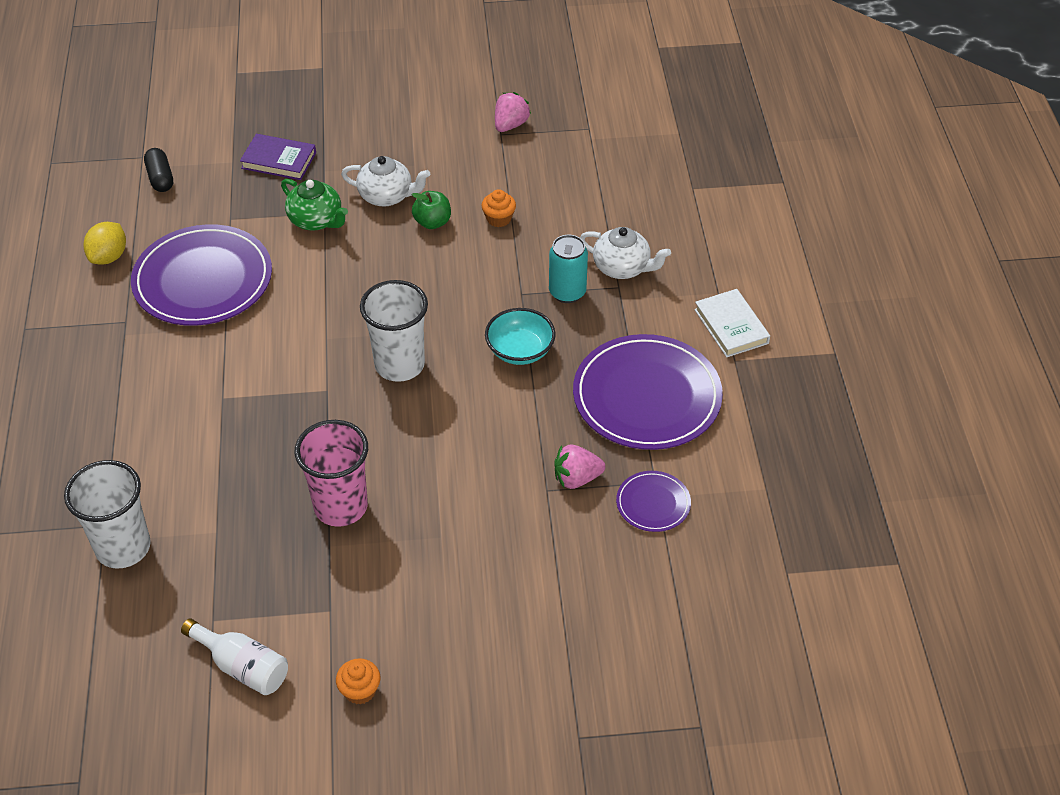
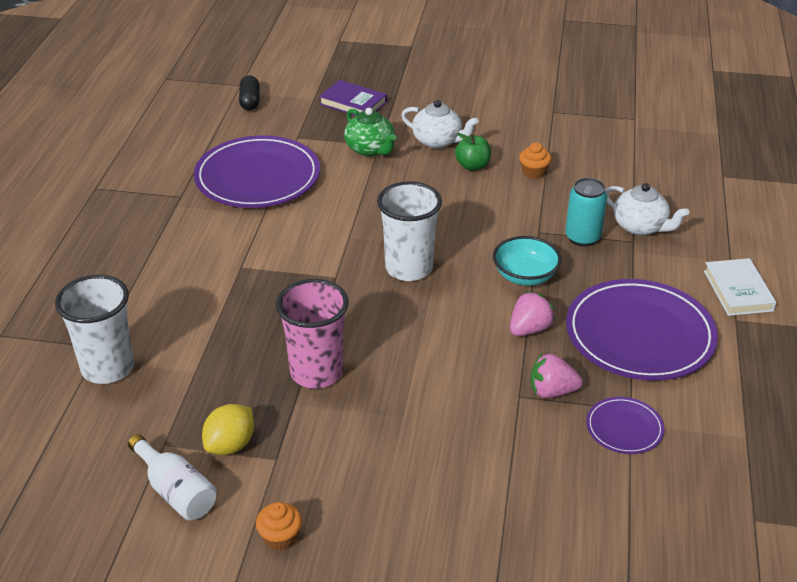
camera: 15 degrees right, 10 degrees down
(109, 257) = (186, 148): yellow lemon -> yellow lemon (230, 445)
(510, 125) = (563, 106): pink strawberry -> pink strawberry (529, 329)

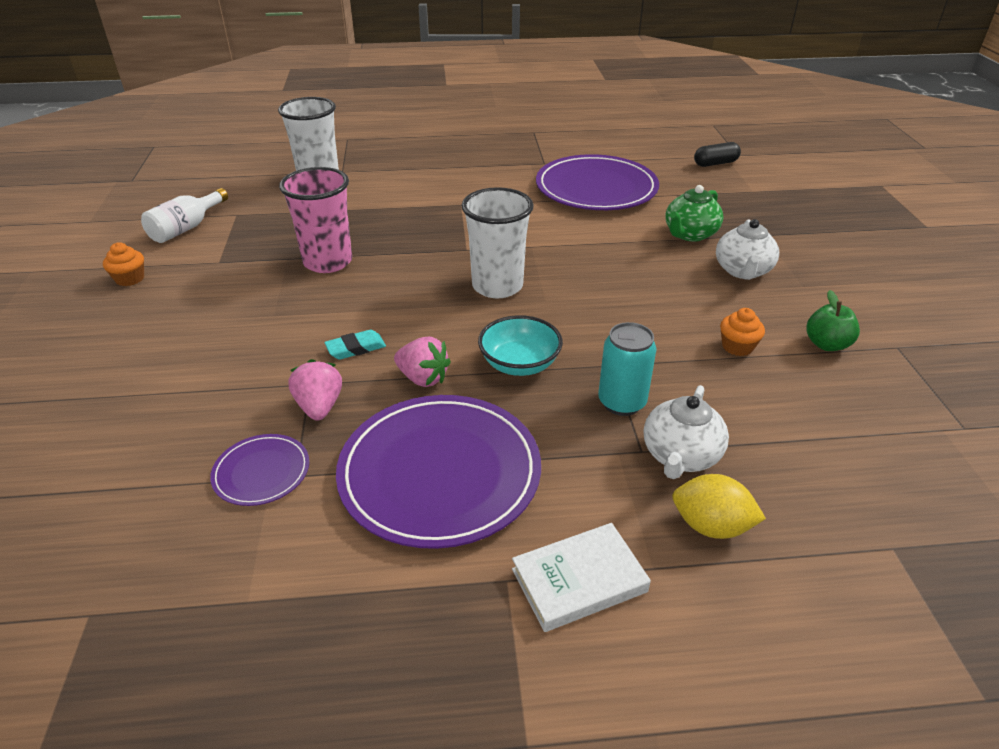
camera: 75 degrees right, 0 degrees up
(230, 445) = (235, 240): yellow lemon -> yellow lemon (711, 526)
(353, 103) = (766, 212): purple book -> none
(472, 166) = (713, 300): green apple -> green apple (826, 344)
(476, 364) = (356, 348): none -> turquoise eraser

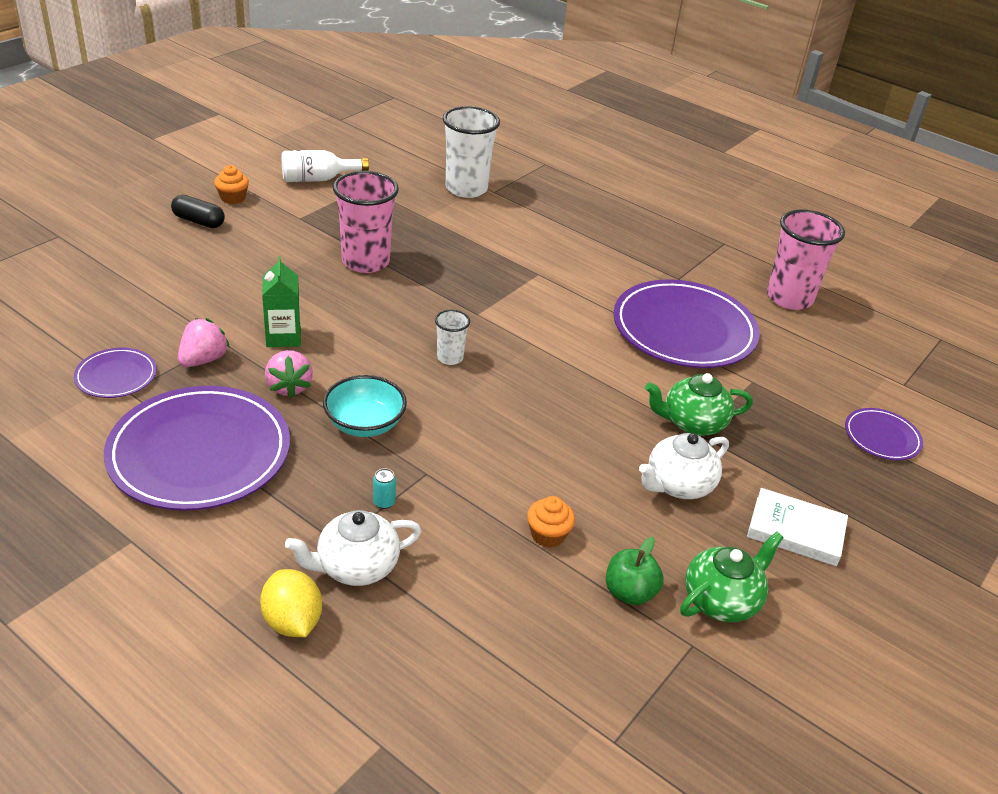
camera: 40 degrees right, 0 degrees up
(356, 348) = (283, 337): turquoise eraser -> green carton
(497, 286) = (450, 358): white cup -> white cup, size x0.50
(579, 580) = (165, 576): white book -> white book (795, 531)
(616, 142) = (789, 298): none -> pink cup
(622, 402) = (384, 502): turquoise can -> turquoise can, size x0.45
(715, 163) = (858, 377): black capsule -> black capsule (199, 221)
(775, 185) = (882, 437): none -> purple plate
(865, 314) = (721, 600): none -> green teapot

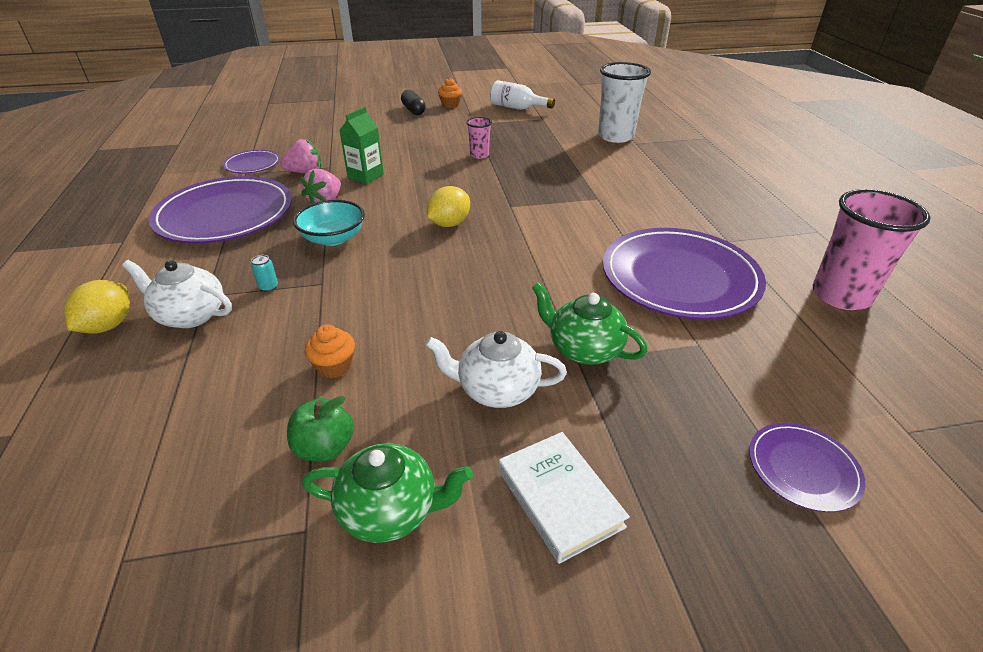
camera: 45 degrees right, 0 degrees up
(365, 261) = (479, 155): pink cup -> pink cup, size x0.50
(450, 358) = (449, 224): white cup -> yellow lemon

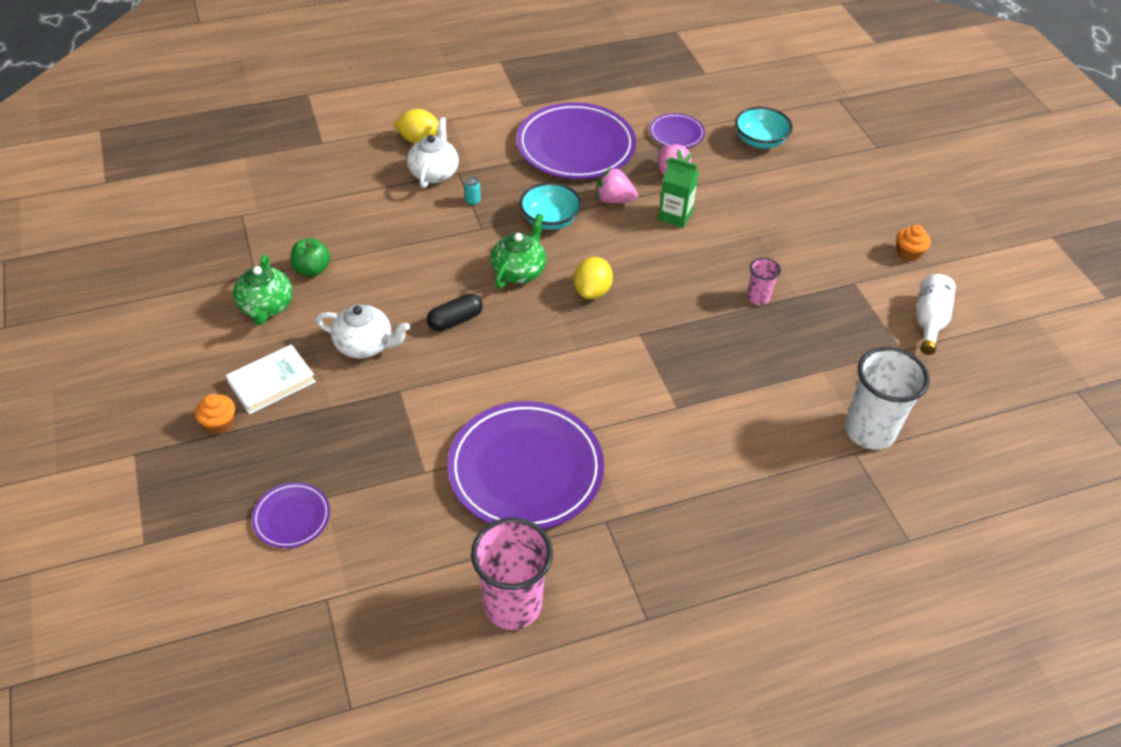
camera: 80 degrees right, 10 degrees up
(293, 133) = (760, 141): none -> turquoise bowl
(334, 366) = (385, 257): orange cupcake -> orange cupcake (219, 423)
(413, 110) = (872, 222): black capsule -> black capsule (455, 320)
(449, 224) = (592, 291): yellow lemon -> yellow lemon turned 75 degrees clockwise
(496, 389) = (365, 345): white teapot -> white teapot turned 105 degrees clockwise
(583, 349) = (413, 394): green teapot -> green teapot (519, 271)

